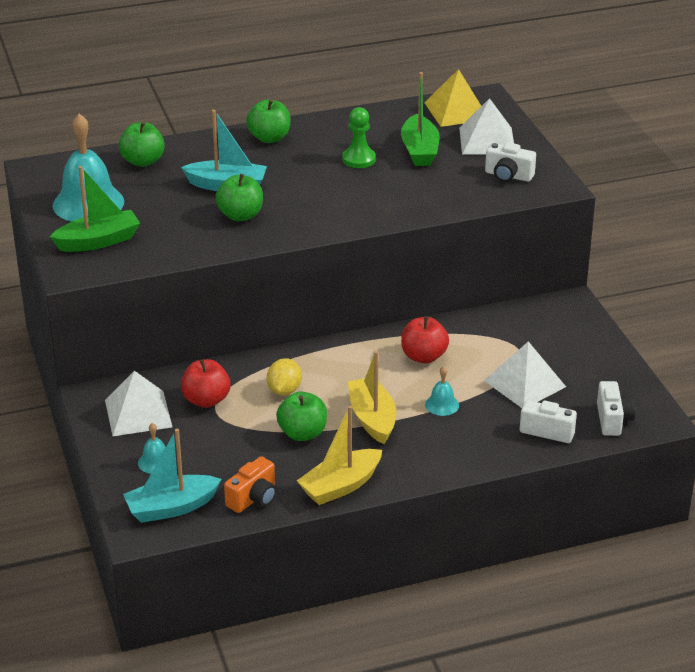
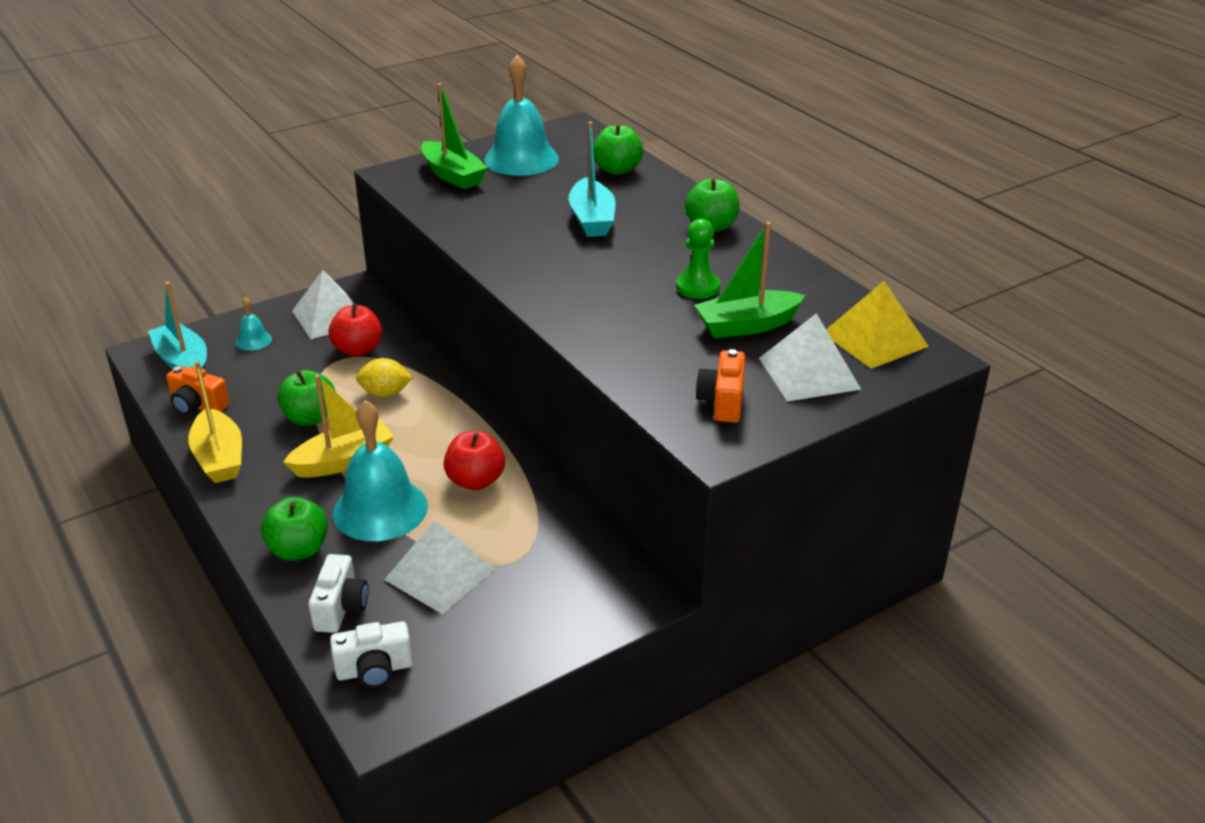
camera: 75 degrees right, 0 degrees up
(240, 215) = (532, 236): green apple -> green apple (298, 550)
(340, 486) = (219, 458): yellow boat -> yellow boat turned 150 degrees counterclockwise
(442, 405) = (380, 509): turquoise bell -> turquoise bell, size x2.20
(508, 176) = (722, 402): white camera -> orange camera

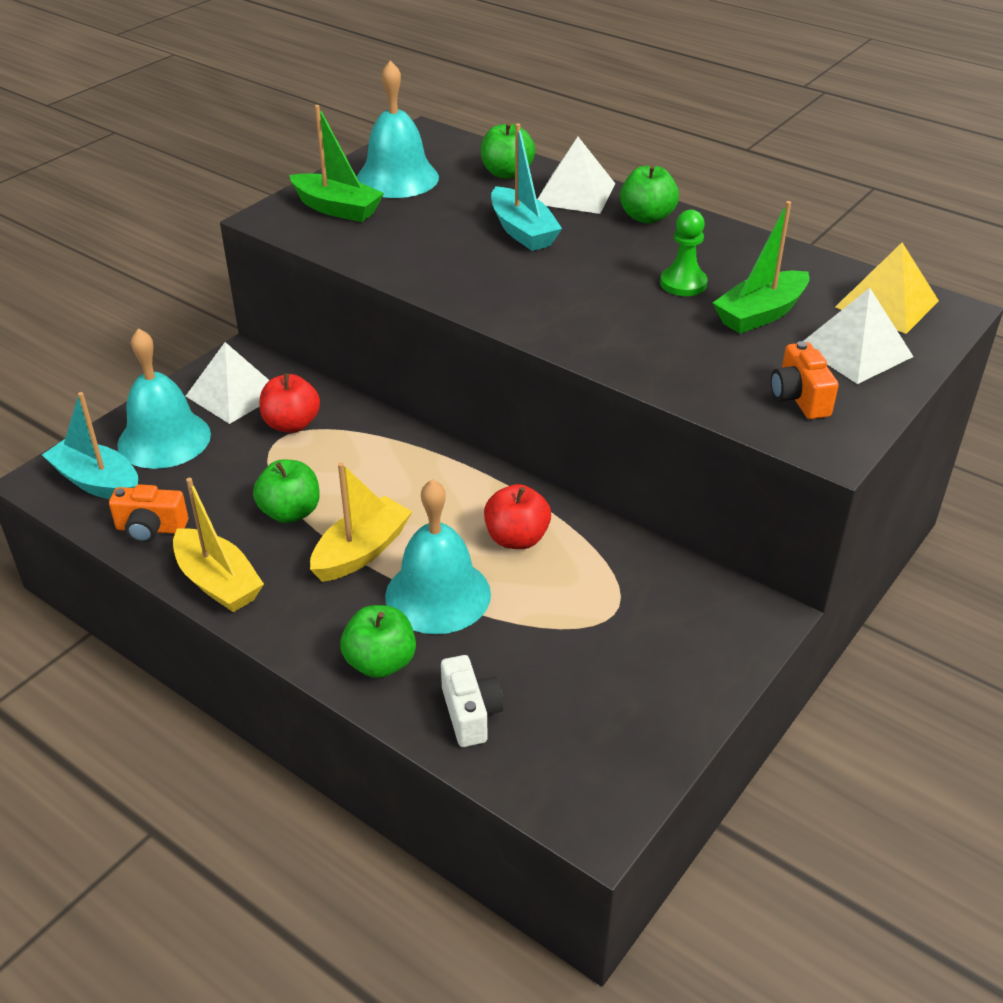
camera: 20 degrees left, 5 degrees up
(253, 340) = (164, 439): turquoise bell -> turquoise bell, size x2.20
(374, 670) = (552, 770): white camera -> none
(385, 393) = (355, 466): yellow lemon -> none
(440, 574) = (549, 648): white pyramid -> white pyramid (575, 193)

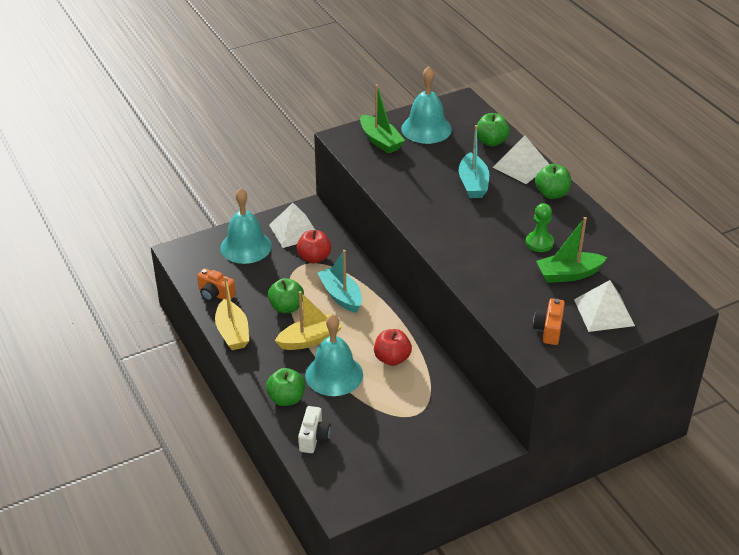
camera: 25 degrees right, 0 degrees up
(97, 482) = (202, 261): turquoise boat -> turquoise boat (341, 296)
(887, 304) = (648, 289): yellow pyramid -> none

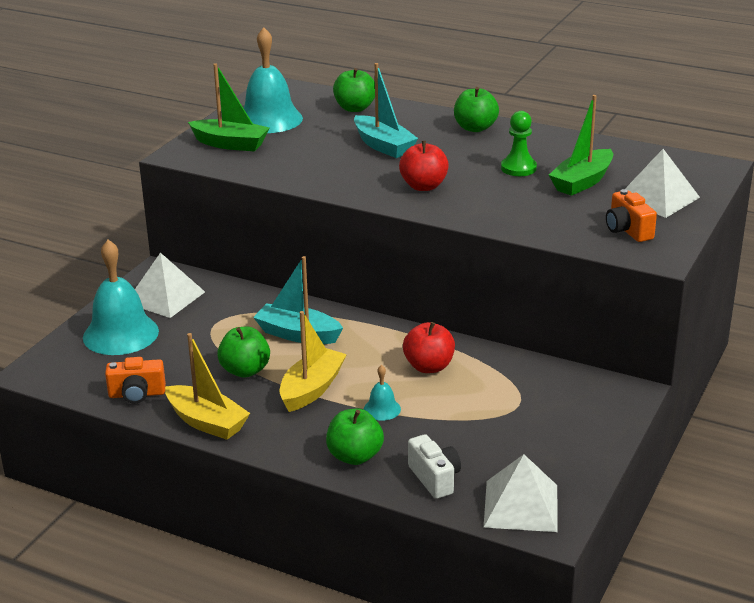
camera: 35 degrees left, 10 degrees down
(314, 258) = (221, 312): red apple -> red apple (423, 186)
(334, 374) = (382, 409): turquoise bell -> turquoise bell, size x0.45
(521, 166) = (413, 117): white pyramid -> white pyramid (520, 505)

